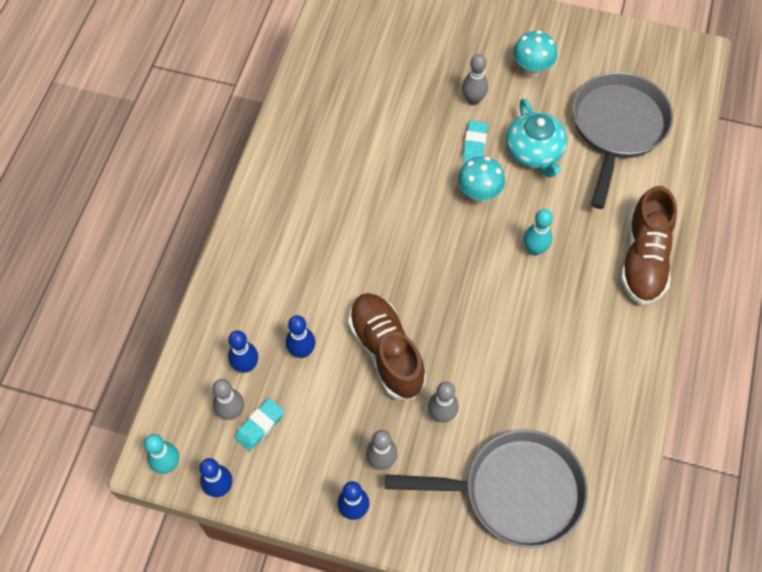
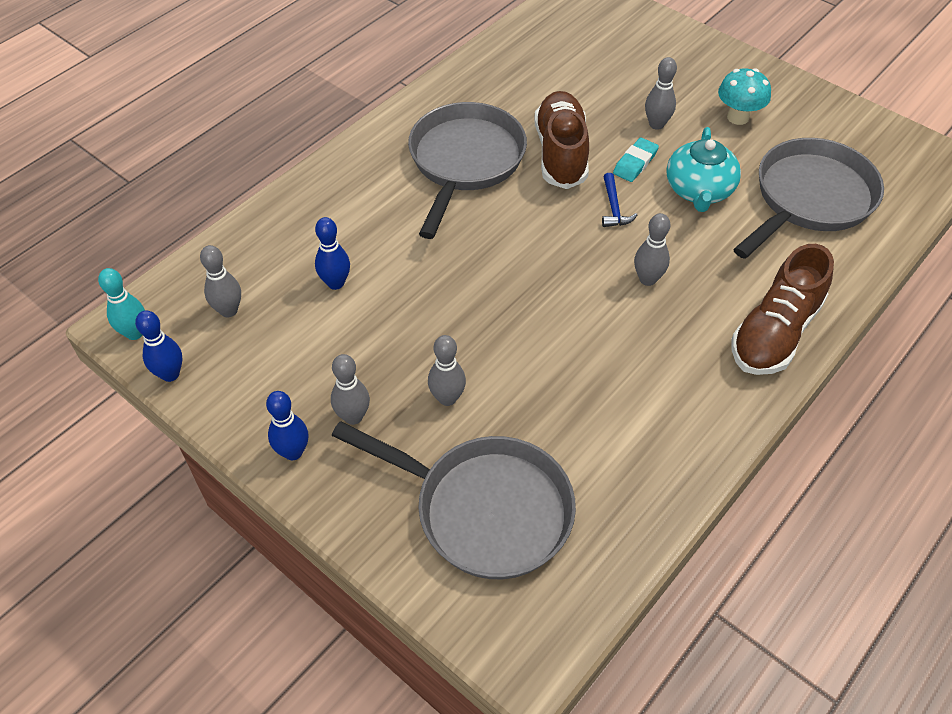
camera: 25 degrees right, 10 degrees down
(246, 365) = (271, 275): blue bowling pin -> none
(260, 426) = (248, 334): turquoise eraser -> none
(341, 195) = (465, 162): none -> grey pan
(386, 351) = (423, 316): brown shoe -> brown shoe (561, 153)
(479, 194) = (614, 208): turquoise mushroom -> blue hammer
(534, 249) = (647, 279): turquoise bowling pin -> grey bowling pin

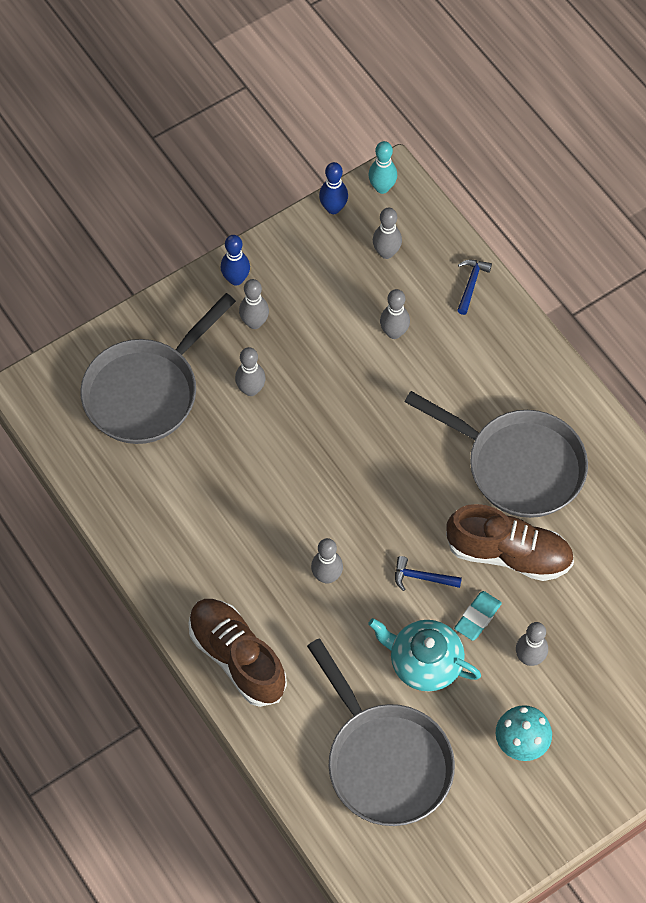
camera: 105 degrees right, 10 degrees up
(259, 231) = (471, 284): none -> blue hammer
(335, 283) = (394, 332): blue bowling pin -> grey bowling pin
(635, 163) = (477, 617): turquoise eraser -> turquoise eraser turned 75 degrees clockwise

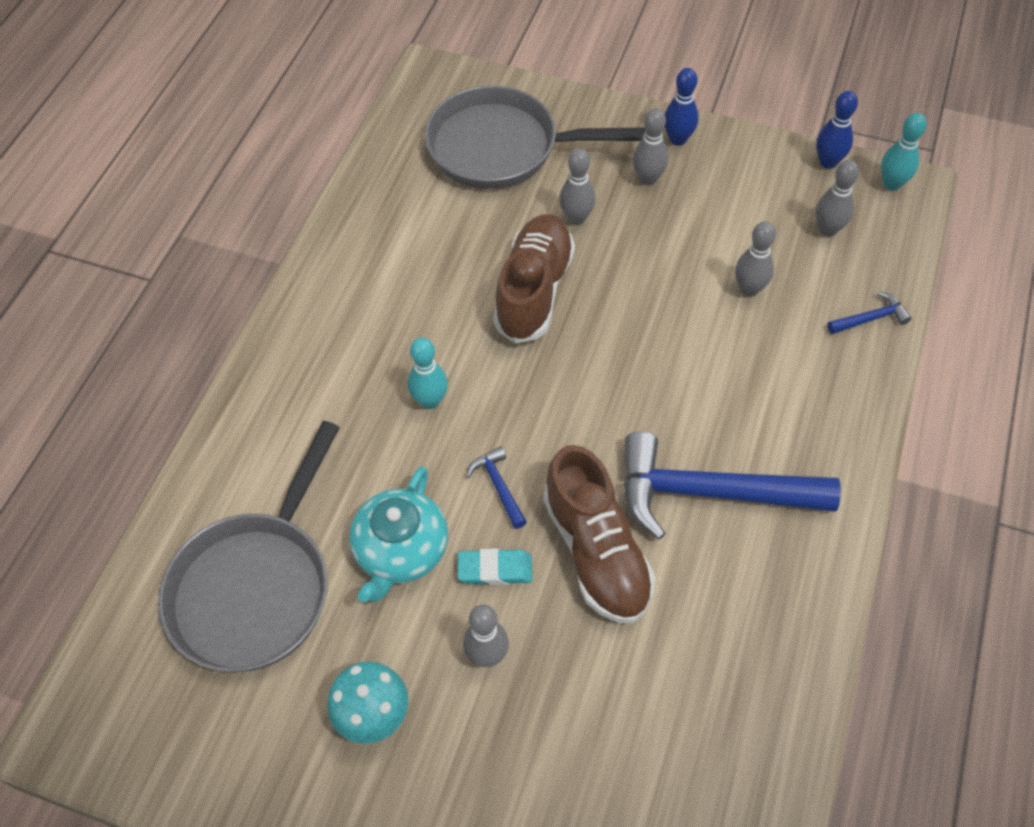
camera: 55 degrees right, 5 degrees down
(237, 657) = (281, 381): brown shoe -> brown shoe (534, 290)
(327, 576) = (430, 401): grey bowling pin -> turquoise bowling pin
(424, 662) = (401, 551): turquoise teapot -> turquoise teapot turned 150 degrees counterclockwise
(518, 465) = (709, 493): grey pan -> blue hammer

